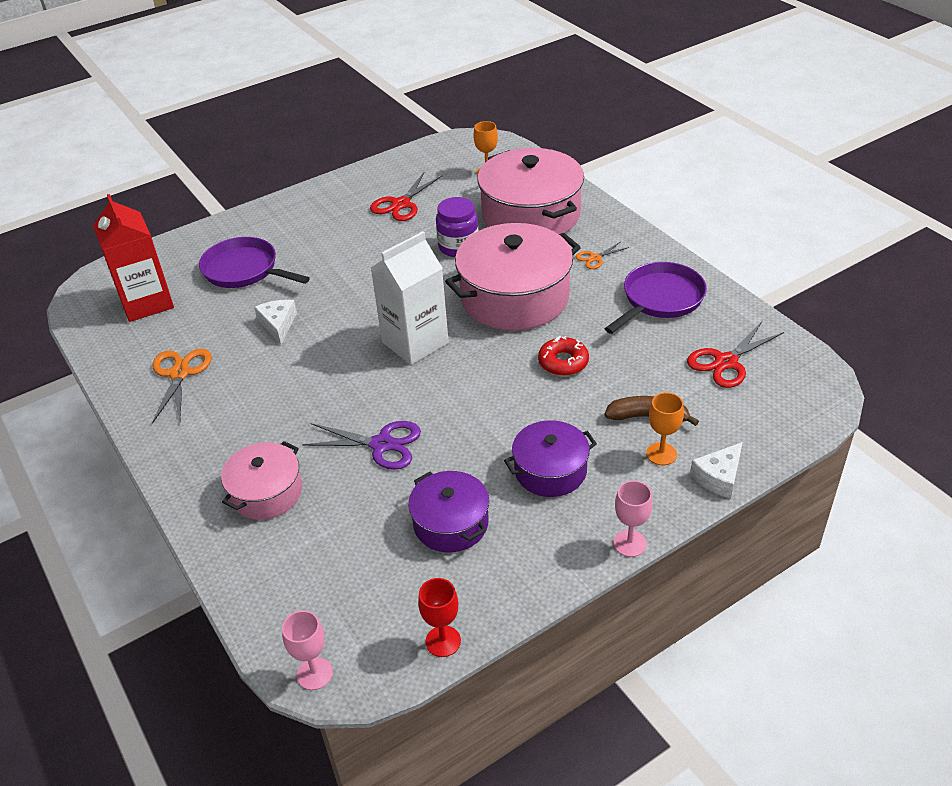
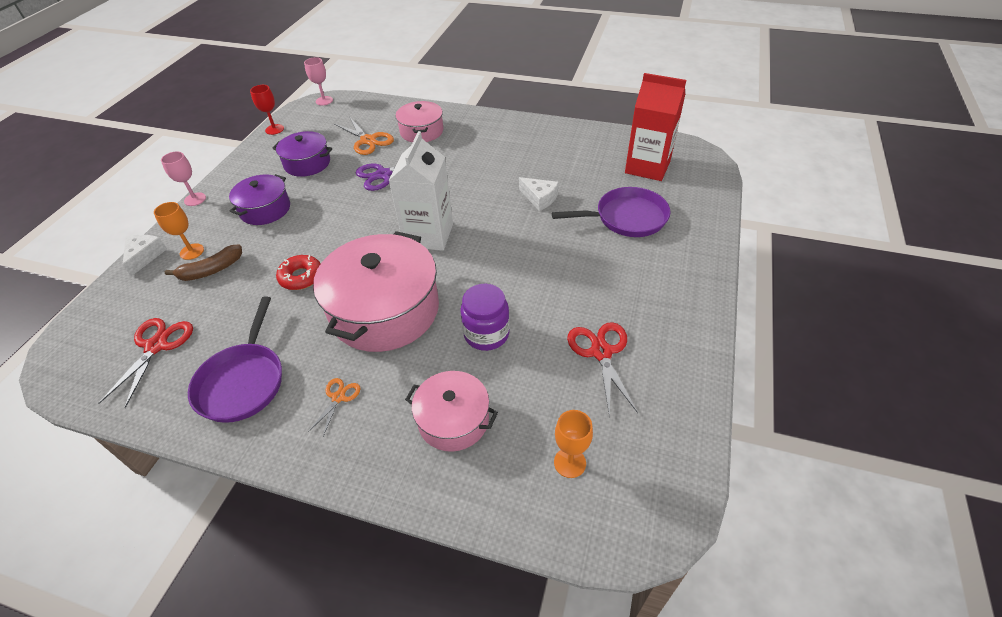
camera: 140 degrees right, 5 degrees up
(180, 374) = (553, 148): orange scissors -> orange scissors (368, 140)
(530, 215) = (453, 420): pink pot -> pink pot, size x0.55

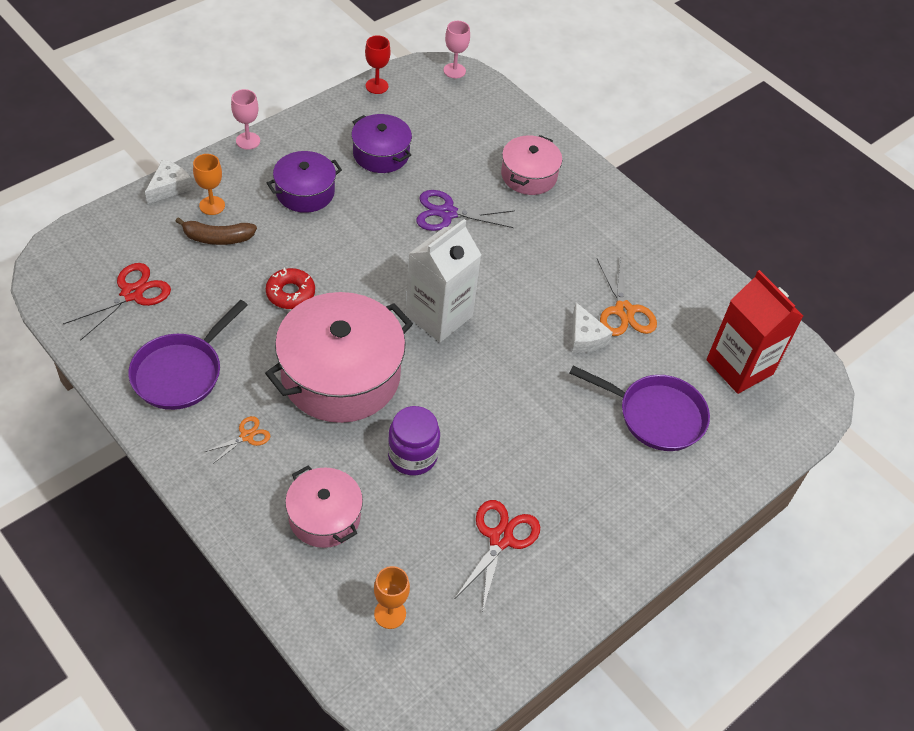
camera: 25 degrees right, 5 degrees up
(368, 140) = (463, 156): orange scissors -> orange scissors (624, 311)

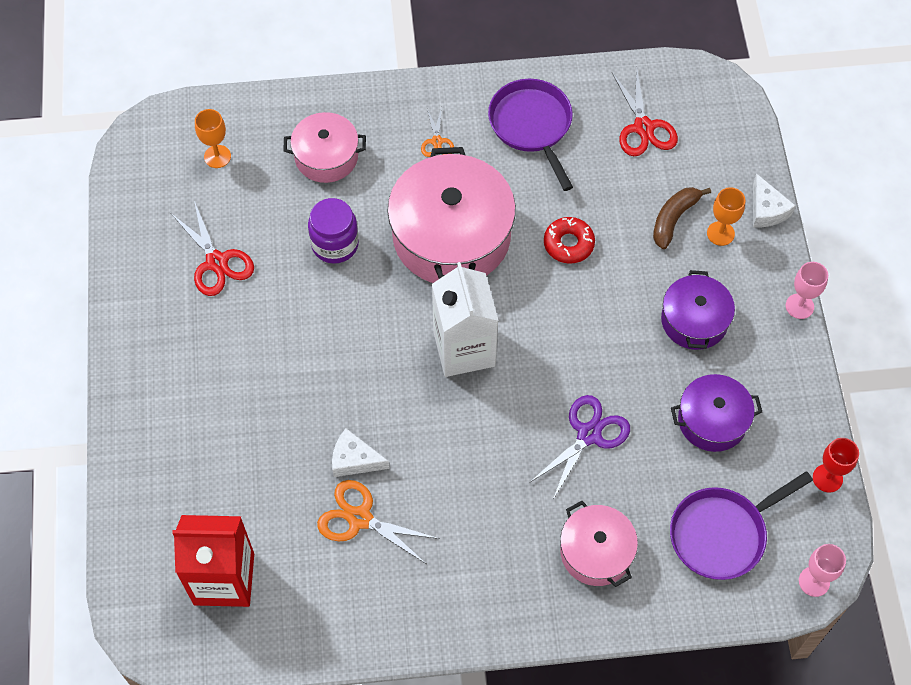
camera: 130 degrees right, 10 degrees up
(655, 415) = (232, 460): purple pan -> purple pan (722, 533)

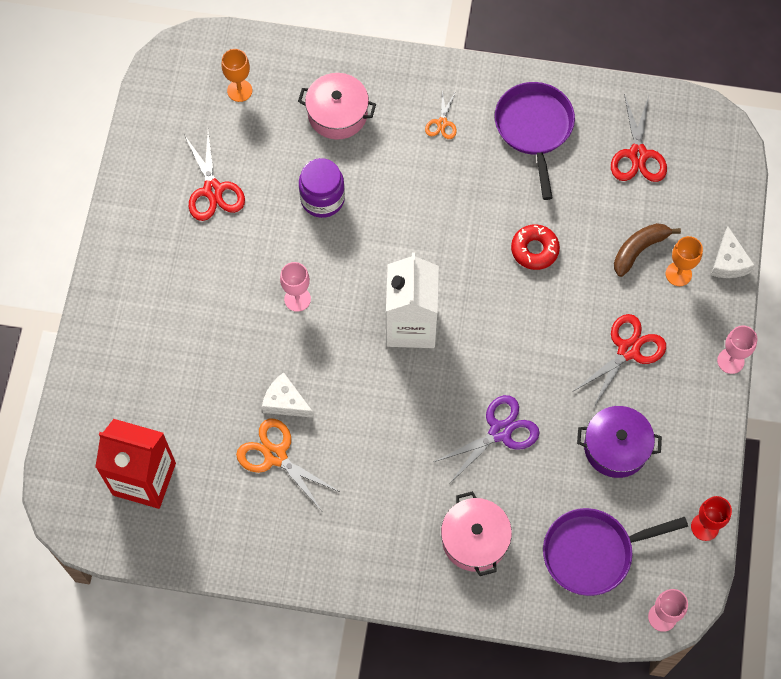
camera: 15 degrees right, 5 degrees up
(337, 351) = (297, 299): none -> pink goblet
(451, 236) = (430, 216): pink pot -> none
(694, 320) = (628, 350): purple pot -> red scissors

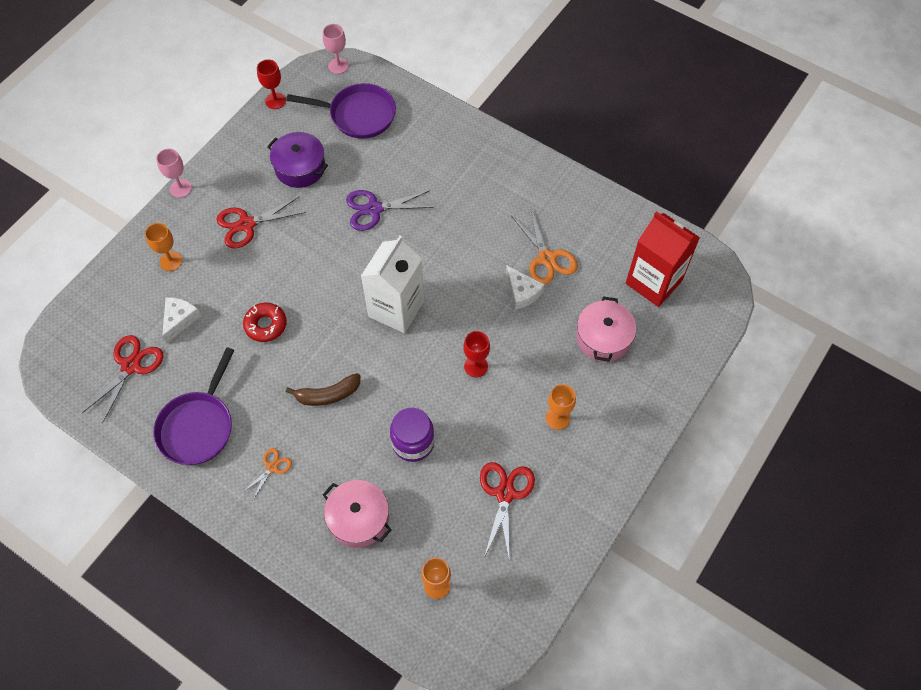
camera: 155 degrees left, 5 degrees down
(191, 281) = (557, 418): none -> orange goblet
(297, 299) = (476, 366): pink goblet -> red goblet
(475, 539) = (432, 152): pink pot -> pink pot (603, 338)
(639, 250) = (186, 291): brown banana -> brown banana (328, 394)
(728, 262) = (127, 254): white cheese -> white cheese (180, 320)

